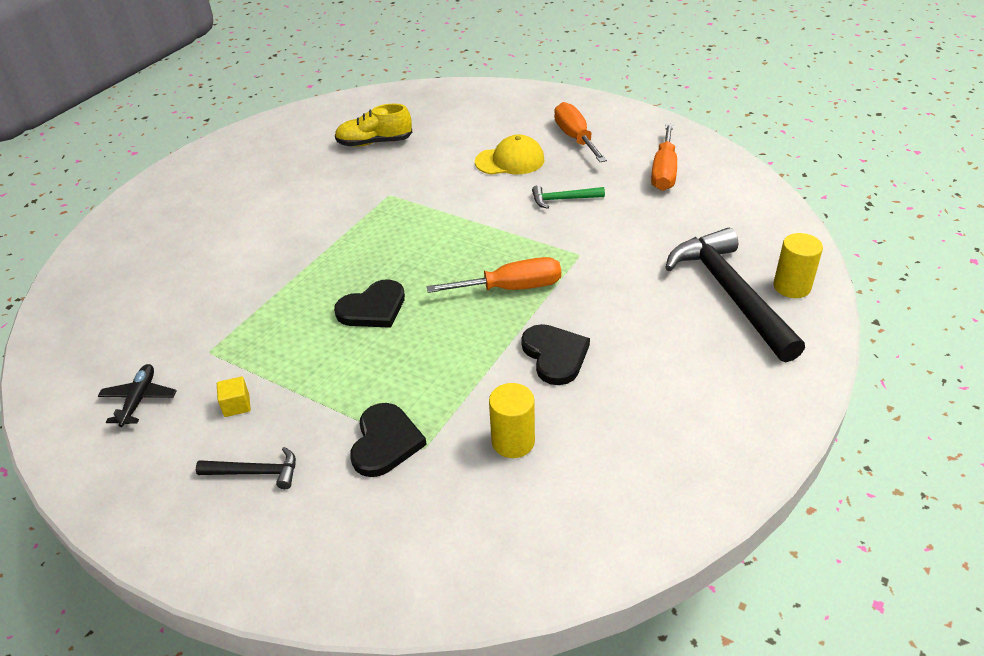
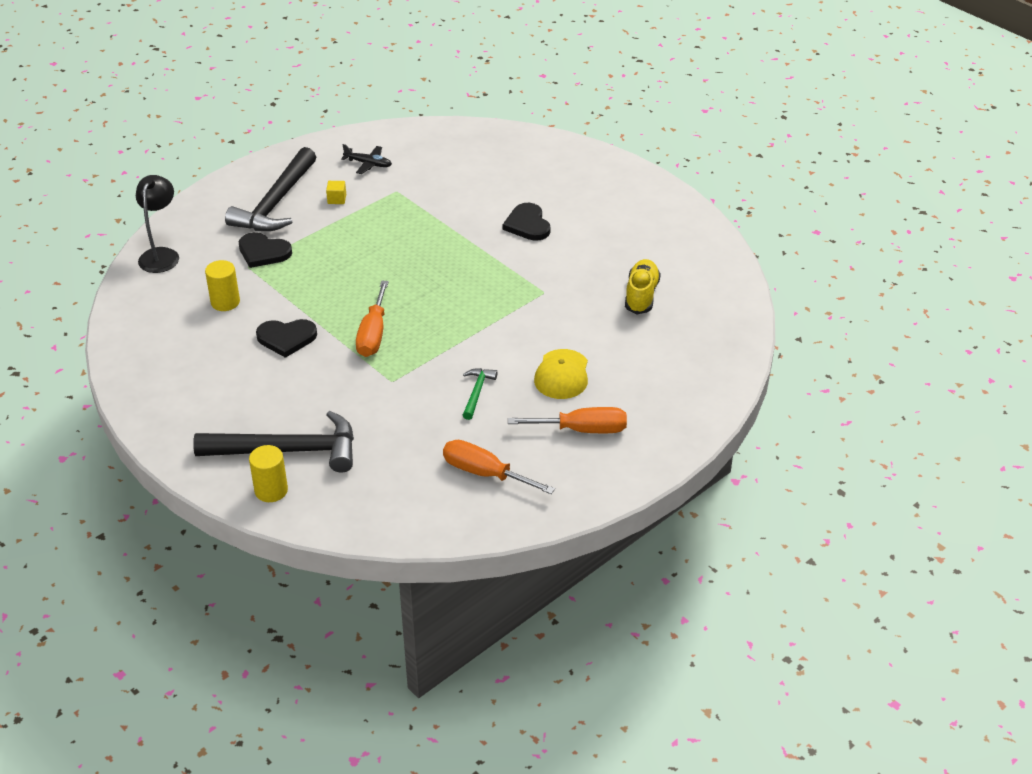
camera: 105 degrees right, 0 degrees up
(255, 472) = (276, 203): black hammer -> black hammer, size x2.19
(373, 308) = (395, 263): black heart -> black heart (527, 224)
(429, 572) = (161, 255): none -> black lamp

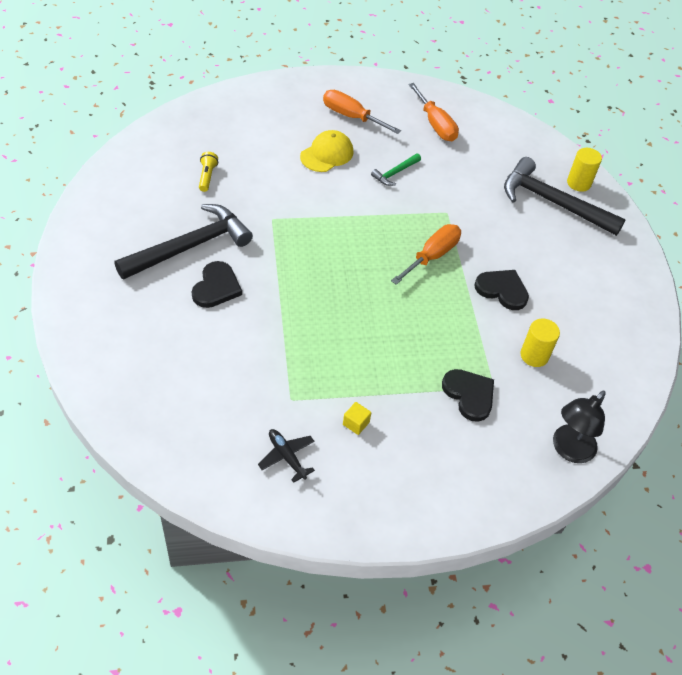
camera: 150 degrees left, 10 degrees up
(276, 203) = (418, 456): black hammer -> black hammer (190, 246)
(641, 295) = (207, 176): yellow shoe -> yellow flashlight

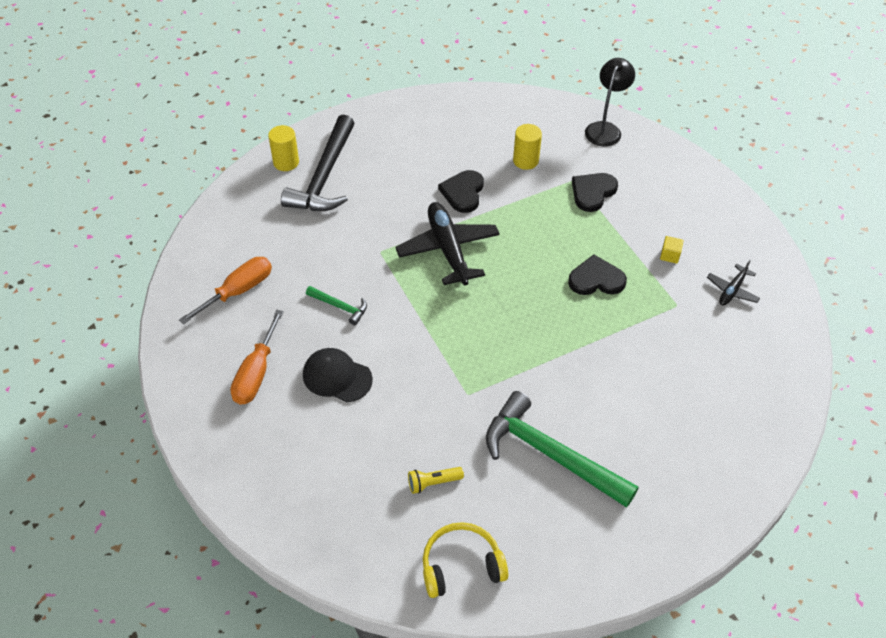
camera: 105 degrees left, 0 degrees up
(137, 170) = (461, 565): none -> yellow headphones
(190, 246) = (550, 454): black hammer -> green hammer
(216, 287) = (590, 408): black heart -> black heart (596, 279)
(327, 154) = (337, 377): yellow cap -> black cap
(432, 256) = (448, 249): orange screwdriver -> black plane
(568, 450) = (605, 129): black lamp -> black lamp turned 90 degrees counterclockwise

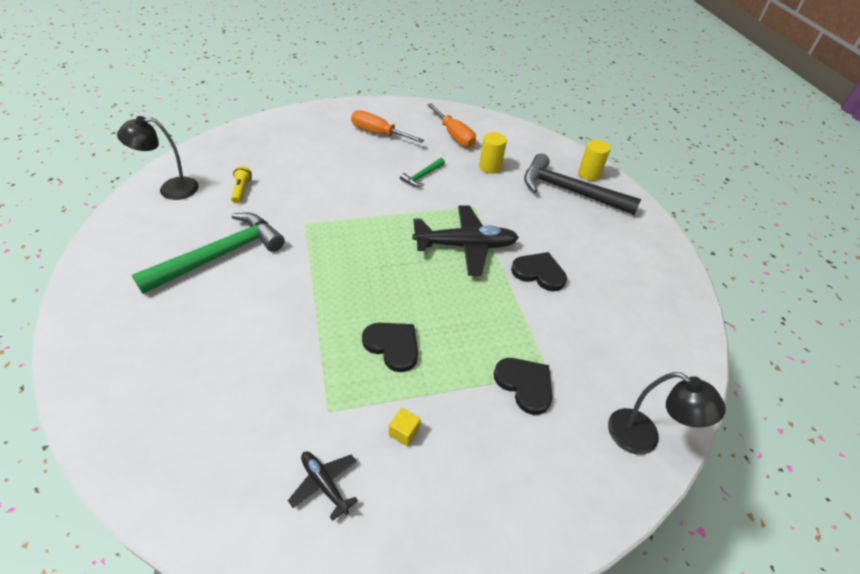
camera: 100 degrees right, 5 degrees down
(337, 377) = (357, 164): black cap -> none
(461, 565) = (170, 189): yellow headphones -> black lamp
(525, 161) = (583, 335): yellow cylinder -> yellow cylinder (490, 167)
(596, 279) = (393, 346): black heart -> black heart turned 60 degrees counterclockwise

